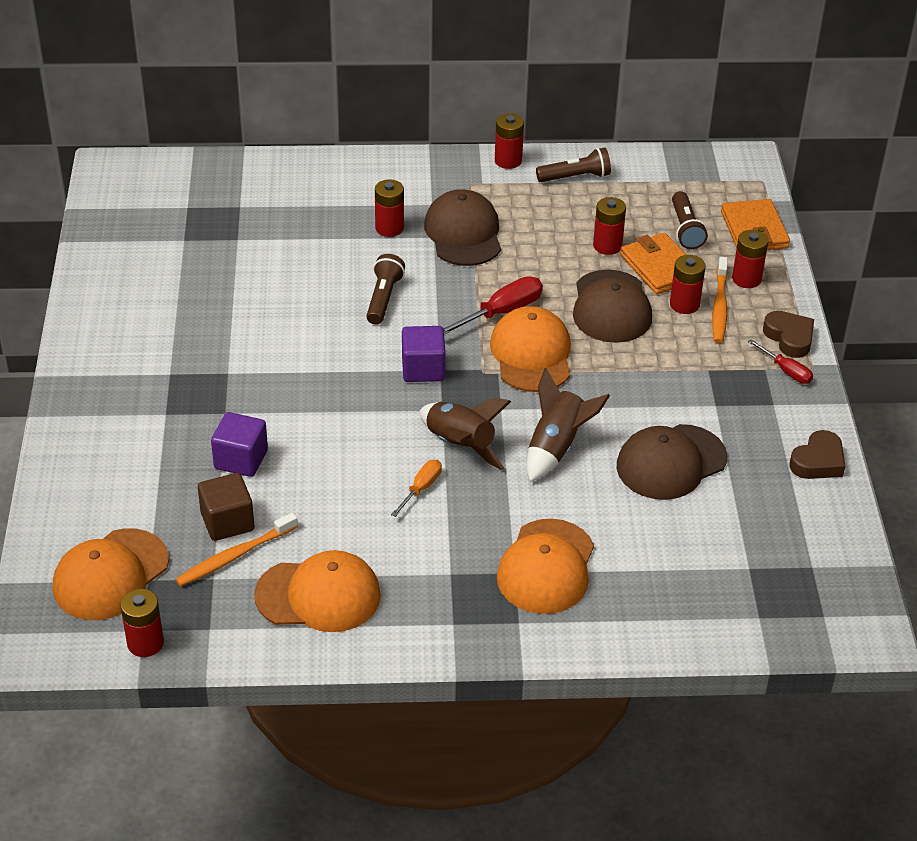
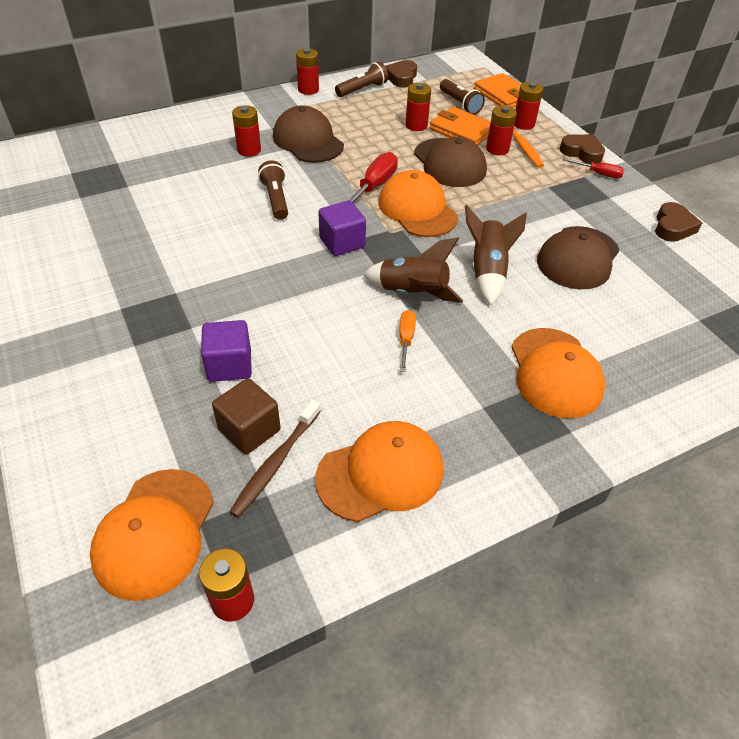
camera: 25 degrees left, 5 degrees up
(234, 556) = (275, 463): orange toothbrush -> brown toothbrush
(638, 171) = (401, 78): none -> brown heart

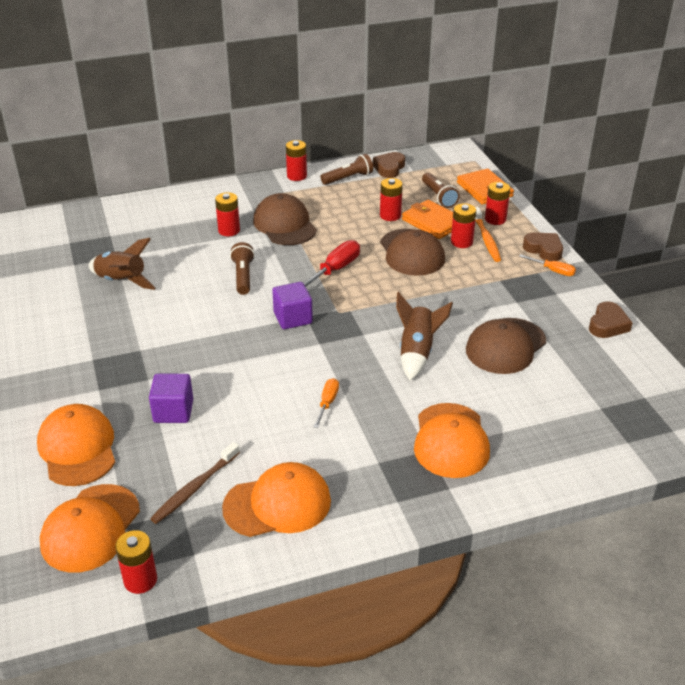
camera: 10 degrees right, 10 degrees down
(249, 430) = (179, 462): brown cube -> none
(412, 293) = (344, 366): brown rocket -> brown rocket (121, 281)
(417, 209) = (369, 293): orange cap -> orange cap (78, 448)
(598, 174) = (553, 271): red screwdriver -> orange screwdriver

